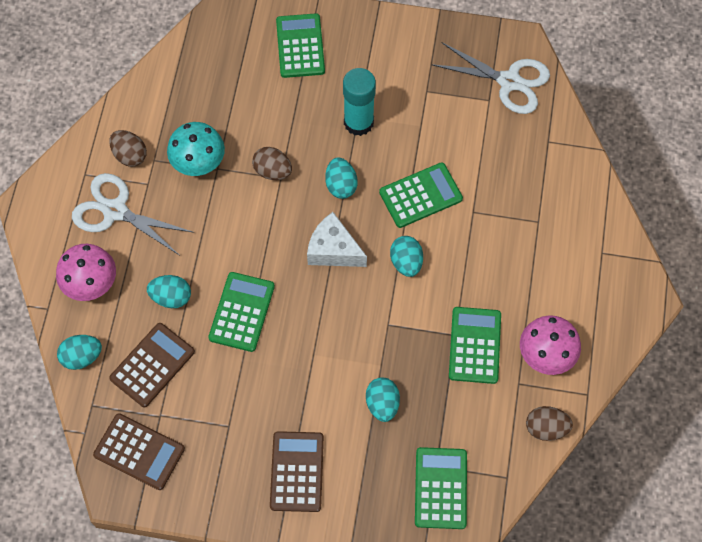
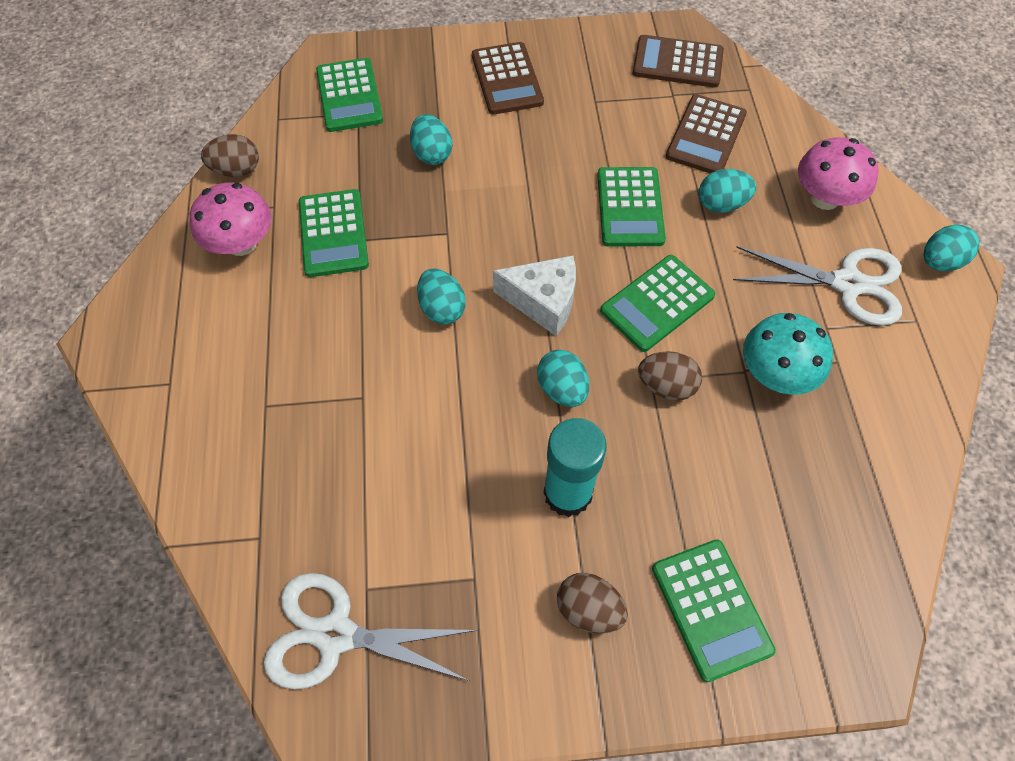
camera: 165 degrees right, 5 degrees down
(82, 357) = (787, 127): turquoise egg -> turquoise egg (939, 261)
(130, 155) = (873, 360): brown egg -> brown egg (589, 609)
(420, 196) = (443, 402): green calculator -> green calculator (657, 303)

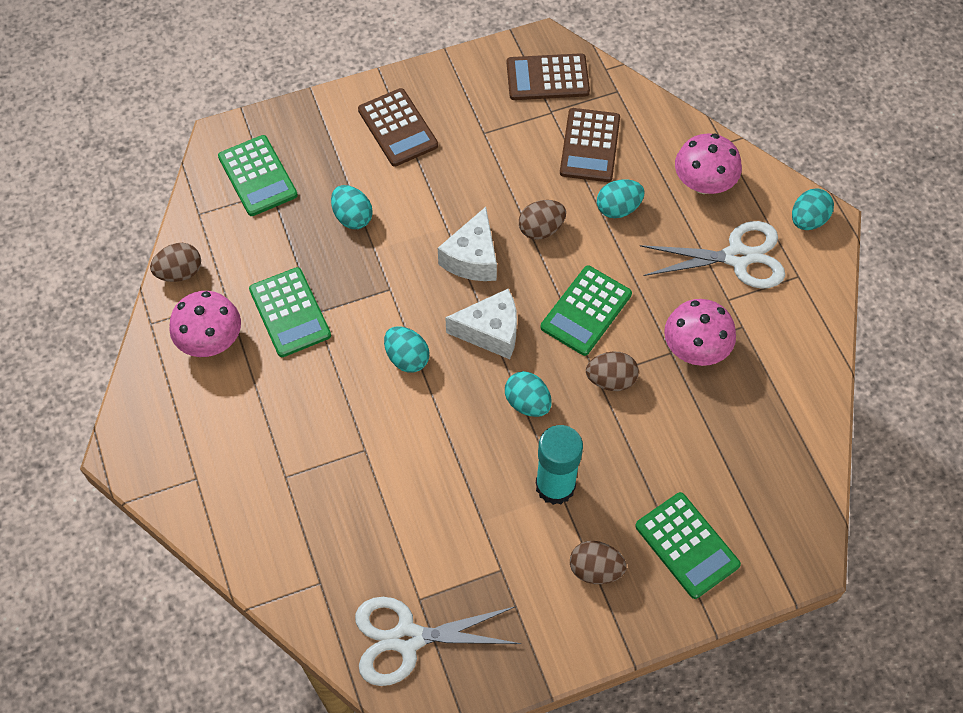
camera: 15 degrees left, 0 degrees up
(546, 221) = (472, 258): none -> white cheese
(630, 207) = (541, 229): green calculator -> brown egg
(775, 374) = (695, 348): turquoise mushroom -> pink mushroom

